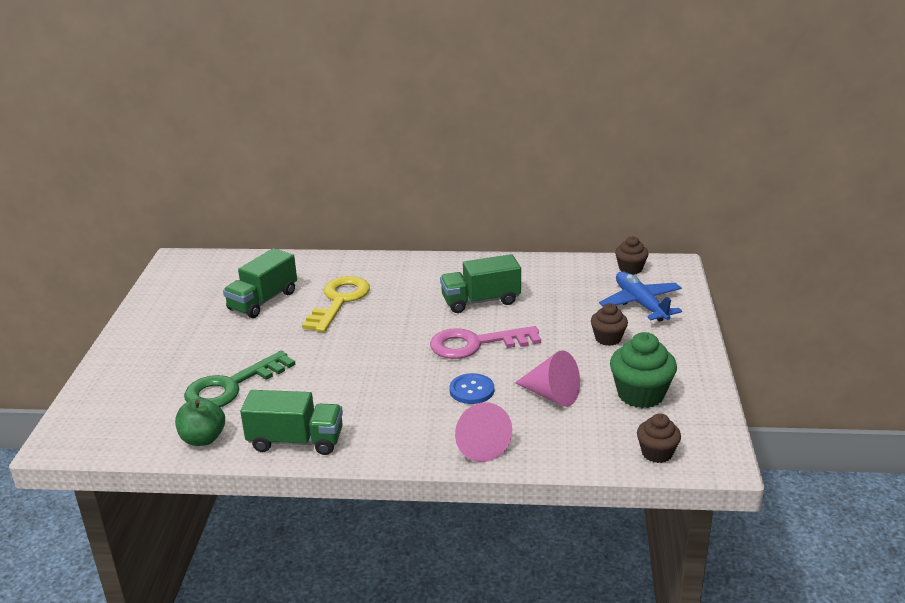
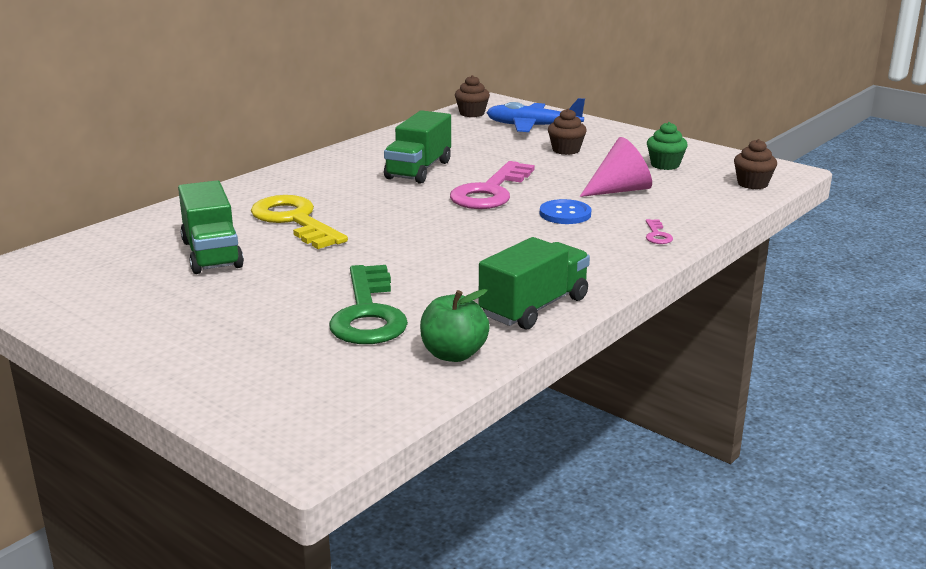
camera: 55 degrees left, 5 degrees down
(479, 445) = (657, 235): pink cone -> pink key
(640, 394) = (665, 165): green cupcake -> green cupcake, size x0.61

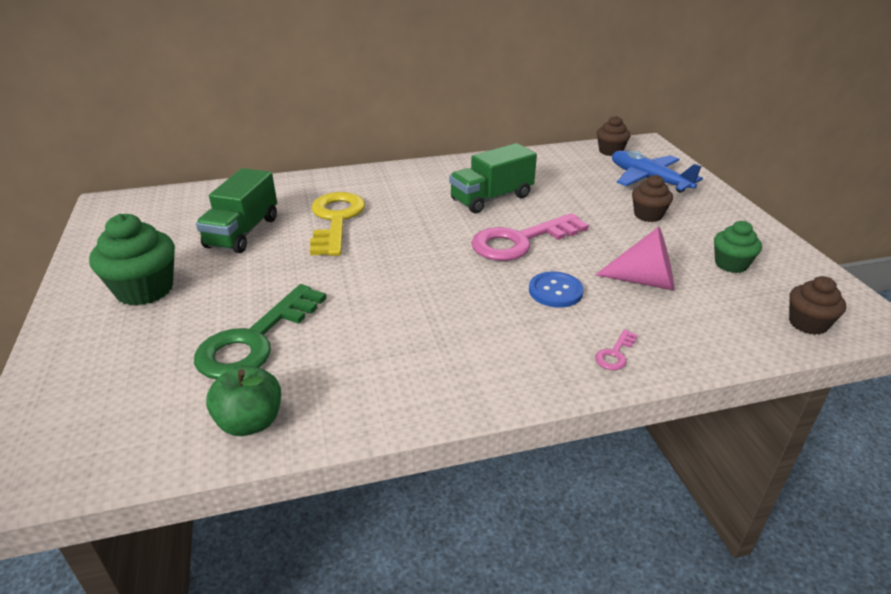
camera: 35 degrees right, 10 degrees up
(188, 319) = (144, 289): none -> green cupcake
(534, 307) = (385, 397): green truck -> none

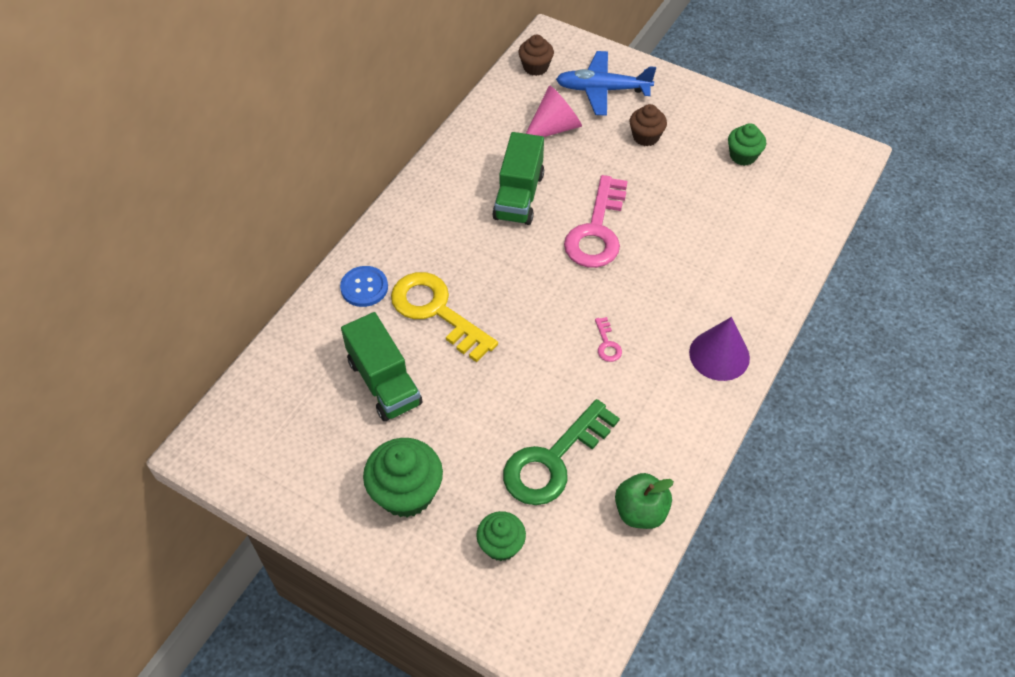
camera: 45 degrees left, 20 degrees up
(130, 360) = (501, 545): none -> green cupcake
(255, 340) = (553, 460): green key -> green key turned 60 degrees clockwise
(502, 369) = (719, 355): none -> purple cone
(555, 291) = (674, 264): blue button -> blue button (364, 287)
(615, 354) = (761, 291): pink key -> pink key (607, 344)
(644, 281) = (712, 212): pink cone -> pink cone (554, 128)
(807, 323) = (826, 184): brown cupcake -> none

